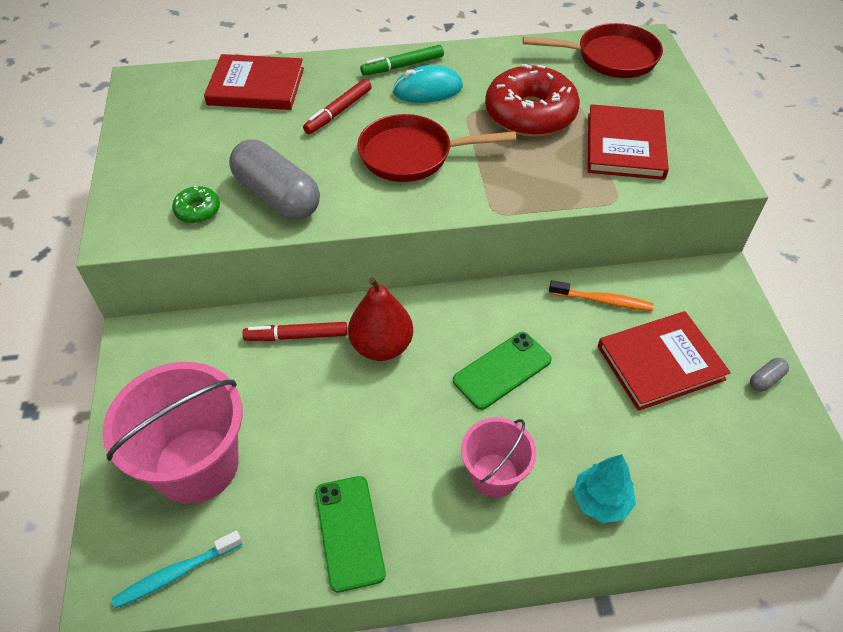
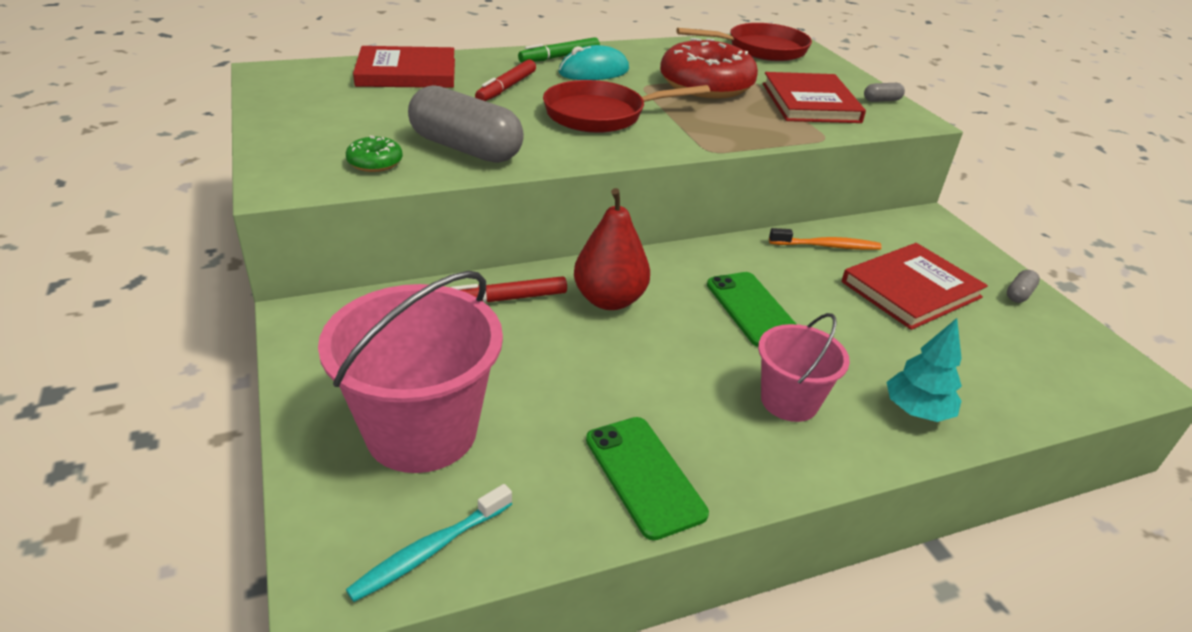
camera: 15 degrees left, 15 degrees down
(502, 370) = (752, 309): green phone -> green phone turned 60 degrees counterclockwise
(703, 145) = (881, 100): none -> grey capsule

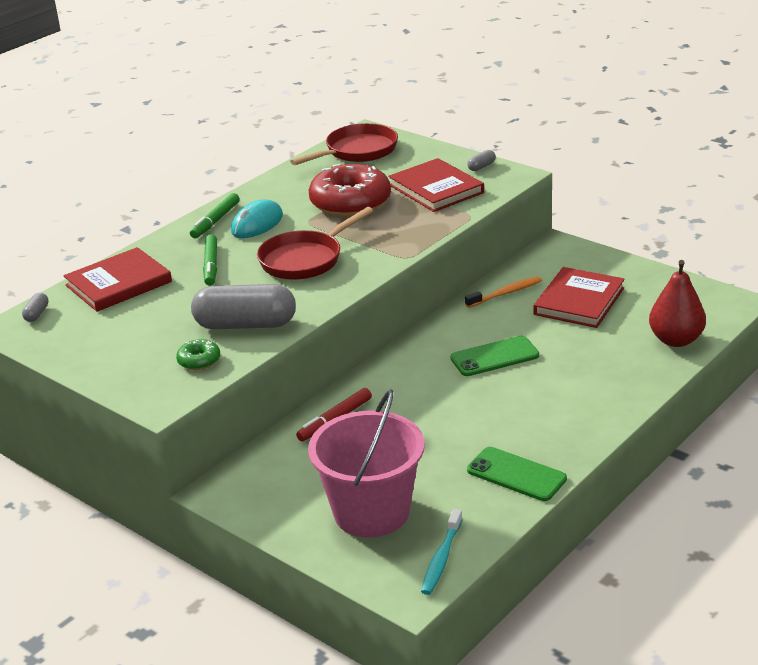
camera: 25 degrees left, 5 degrees down
(506, 88) = (211, 265): red marker -> green marker
(609, 300) = (401, 391): red pear -> red pear (676, 340)
(752, 309) = (494, 357): green phone -> green phone turned 60 degrees counterclockwise
(789, 401) = (560, 401): pink bucket -> none
(916, 411) = (631, 374): turquoise tree -> none
(1019, 294) = (643, 276): grey capsule -> grey capsule (36, 314)

